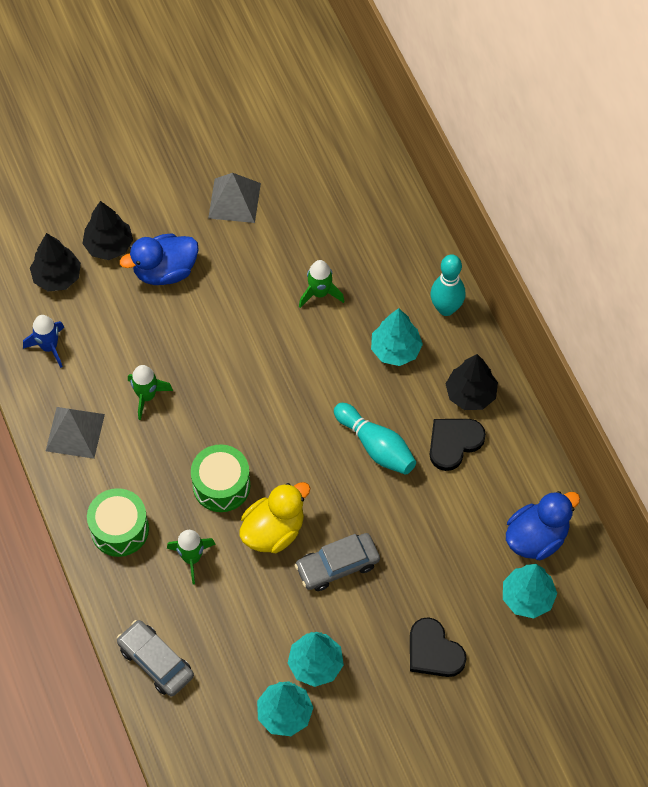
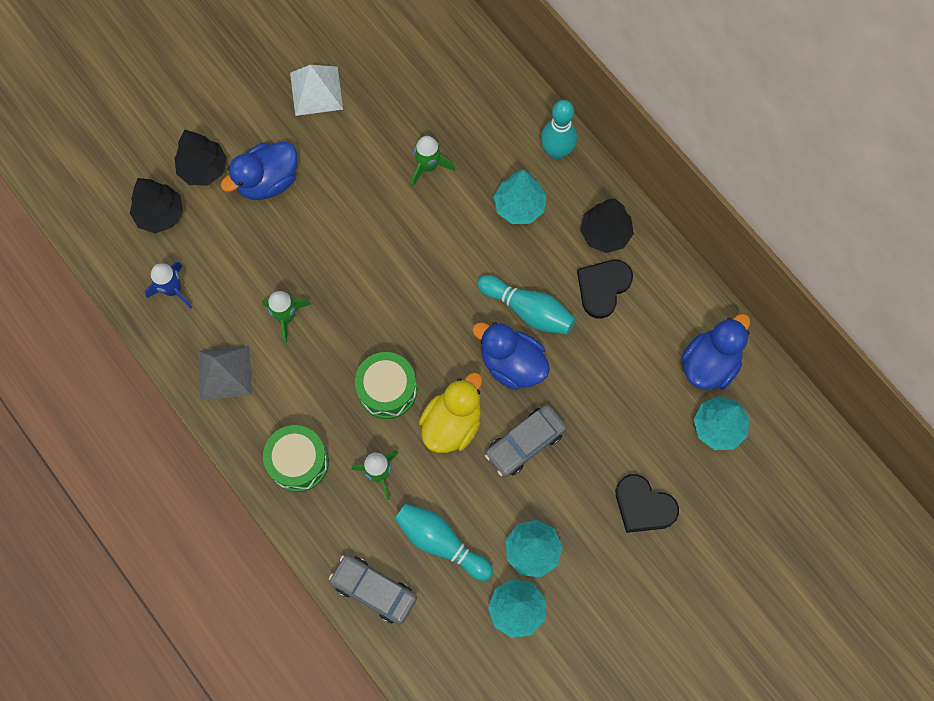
camera: 15 degrees left, 10 degrees up
(231, 635) = (441, 542): none -> turquoise bowling pin
(234, 200) = (316, 91): grey pyramid -> white pyramid
(346, 491) = (512, 364): none -> blue duck

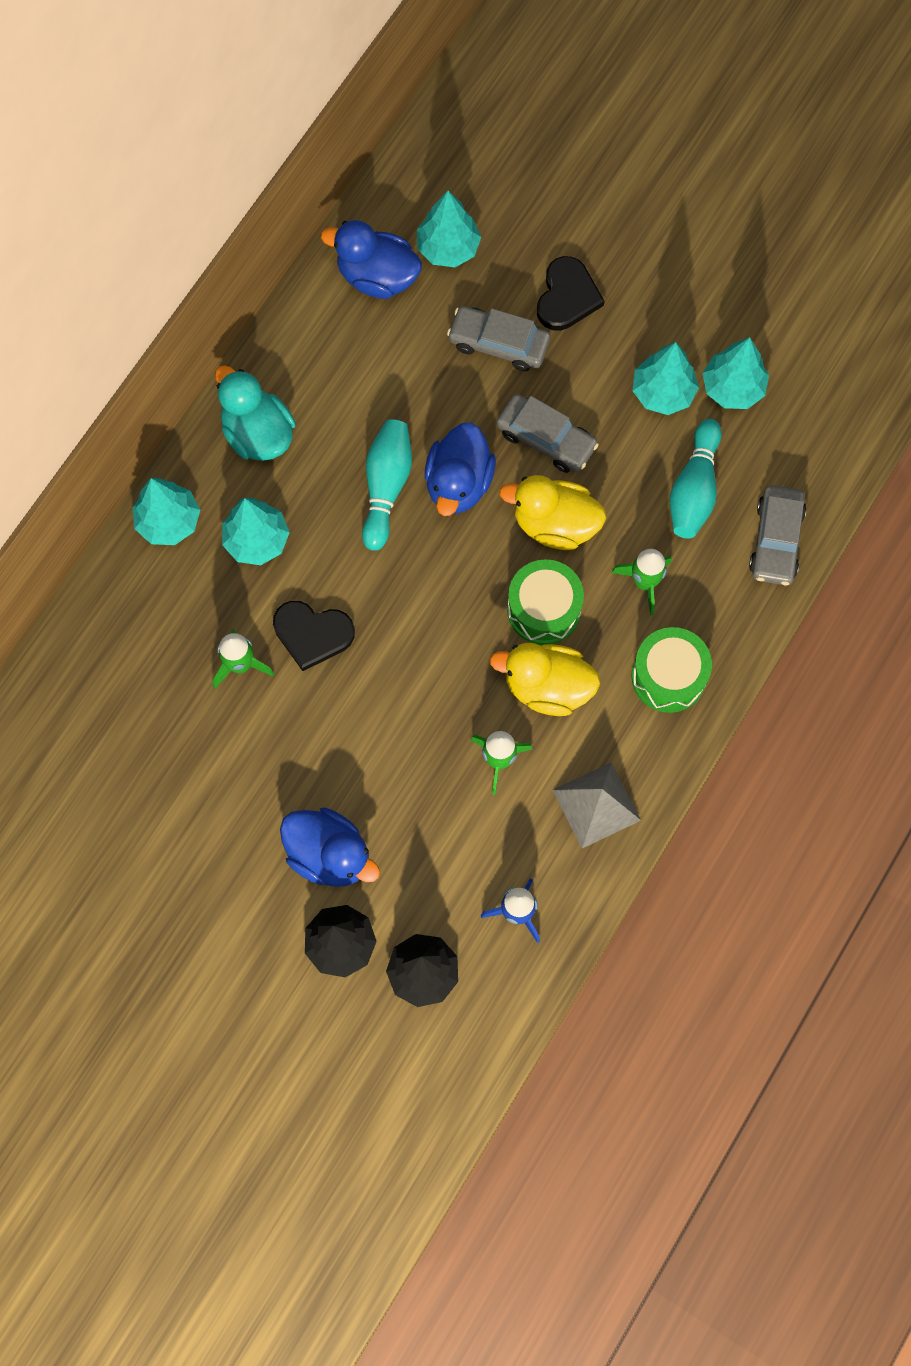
camera: 110 degrees left, 0 degrees up
(316, 91) = (181, 843): white pyramid -> none
(326, 370) = (547, 687): none -> yellow duck
(556, 151) = (168, 521): turquoise bowling pin -> turquoise tree
(603, 287) = (327, 415): black heart -> black heart (312, 634)
(605, 233) = (258, 433): black tree -> turquoise duck
(620, 436) = (499, 343): none -> grey car

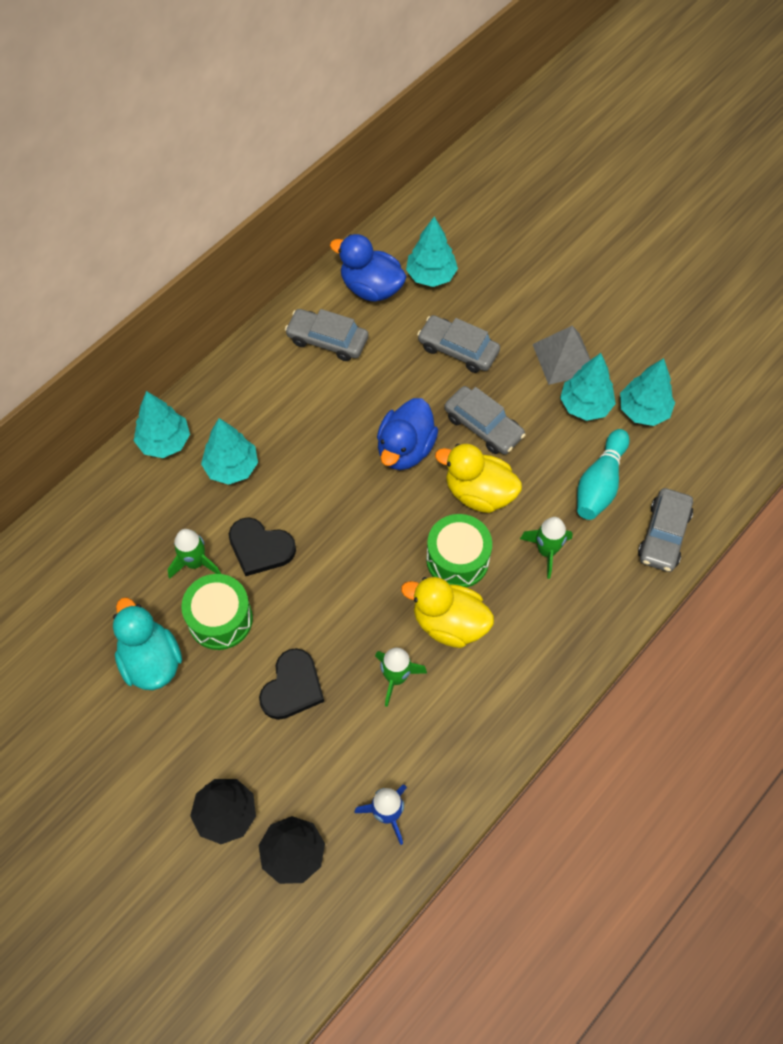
camera: 10 degrees right, 10 degrees down
(258, 433) = (251, 387): turquoise duck -> turquoise duck (151, 661)
(329, 854) = (233, 734): blue duck -> none
(337, 356) = (327, 340): none -> grey car
(386, 487) = (345, 443): turquoise bowling pin -> none
(567, 297) = (519, 324): black heart -> black heart (292, 687)
(596, 805) = (474, 730): grey pyramid -> grey pyramid (564, 358)
(668, 676) = (555, 631): green drum -> green drum (220, 619)

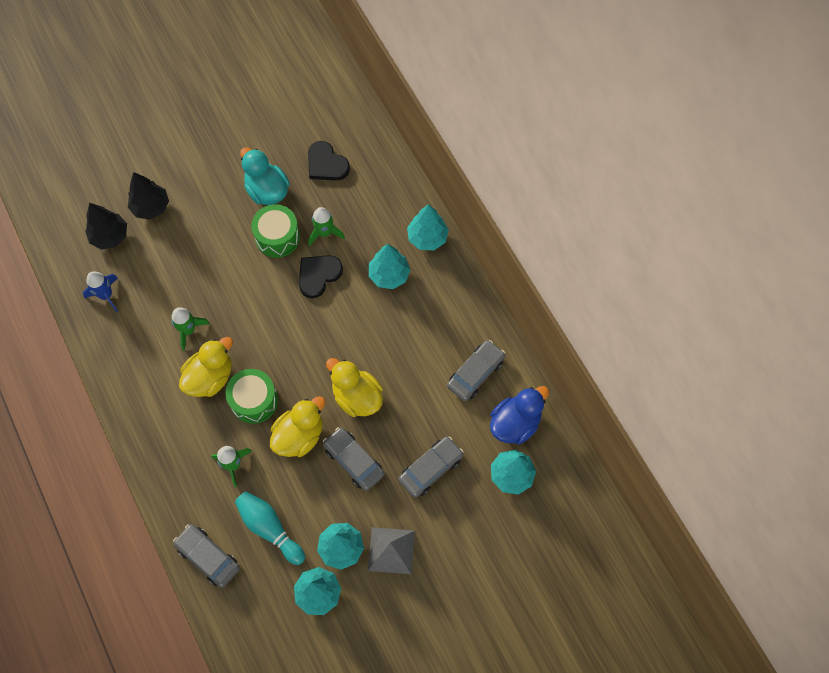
camera: 110 degrees right, 5 degrees up
(151, 661) = (267, 190): turquoise duck -> turquoise duck turned 120 degrees counterclockwise
(292, 687) = (211, 266): black heart -> black heart (326, 164)
(405, 449) = (357, 397): blue duck -> yellow duck
(483, 426) = (354, 461): grey car -> grey car turned 75 degrees clockwise

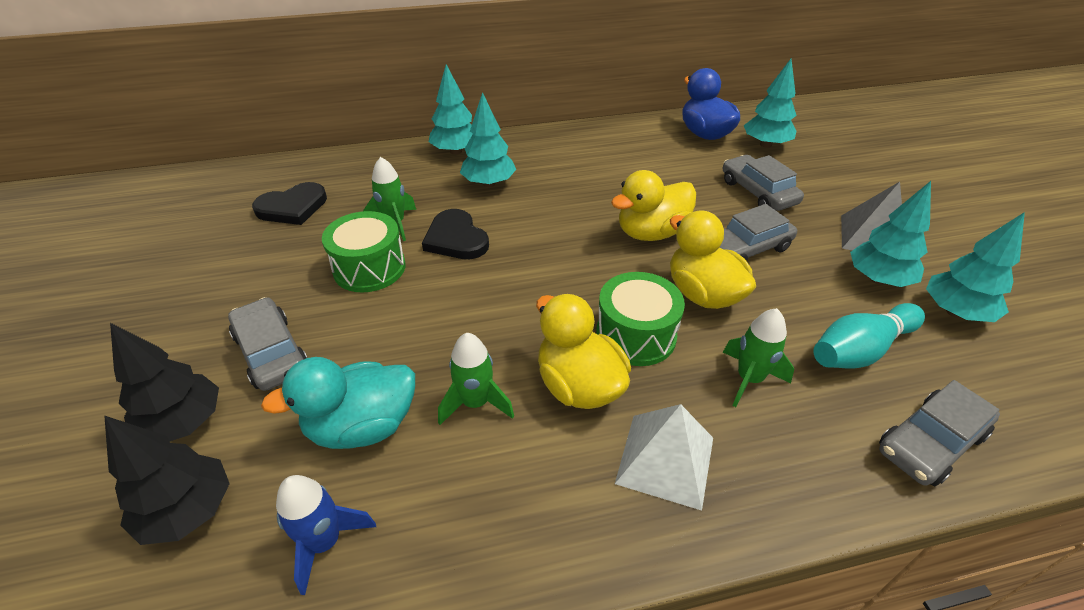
camera: 75 degrees left, 25 degrees down
(172, 426) = (665, 460): none -> white pyramid
(267, 190) = (284, 267): turquoise duck -> turquoise duck (362, 426)
(475, 373) = (641, 147): grey car -> grey car (271, 352)

